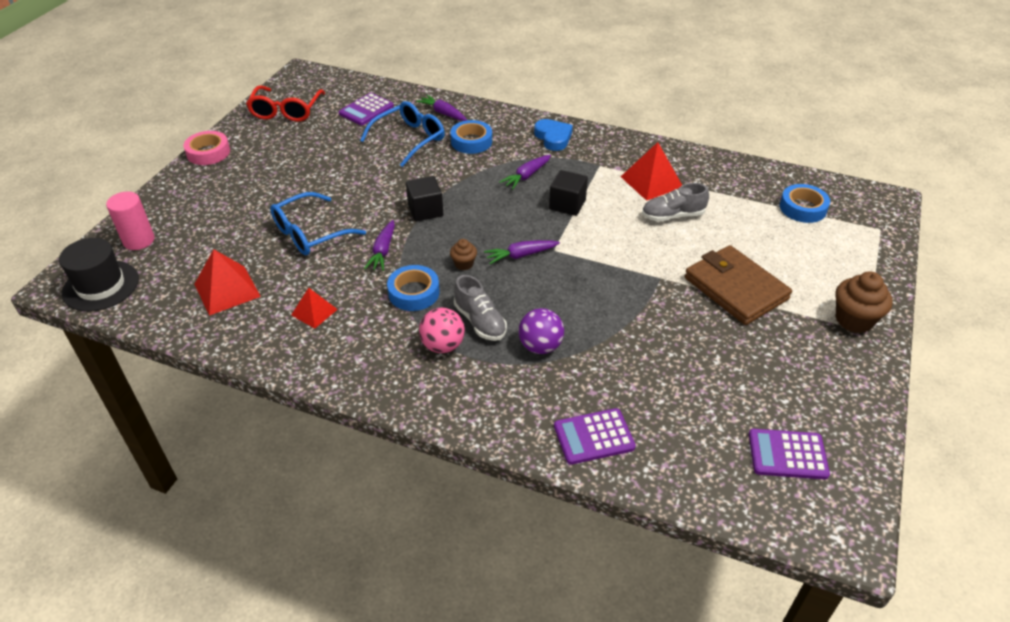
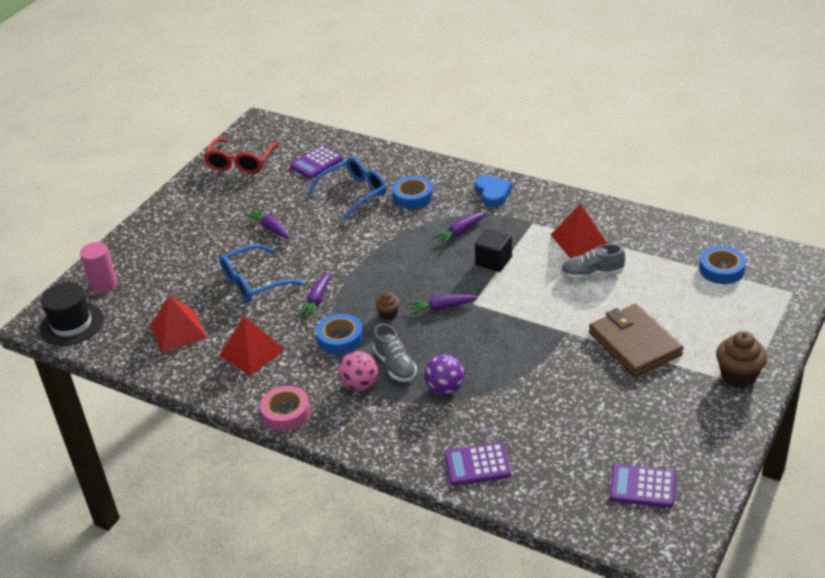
camera: 10 degrees right, 5 degrees down
(208, 152) = (167, 203): pink tape -> pink tape (286, 412)
(314, 312) = (251, 352): red pyramid -> red pyramid, size x1.63
(425, 210) = (360, 263): black cube -> none
(443, 113) = (389, 167): purple carrot -> purple carrot (270, 228)

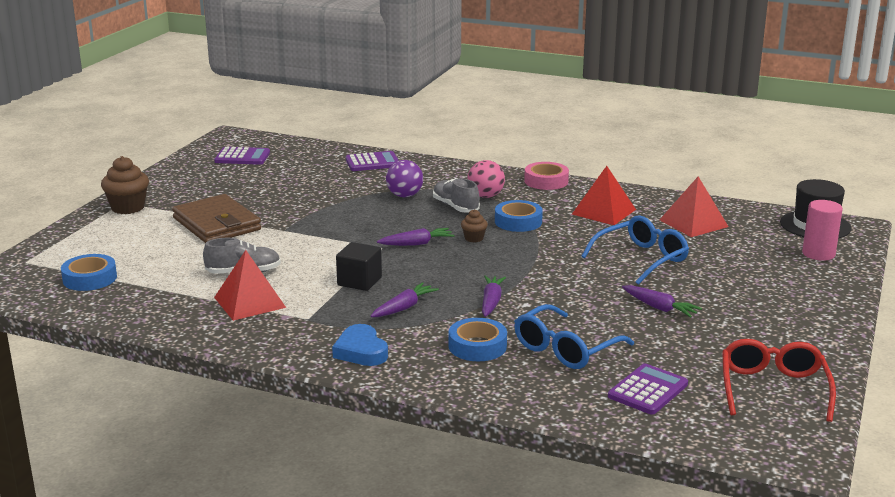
camera: 170 degrees right, 15 degrees down
(317, 300) = (558, 246): purple carrot -> purple carrot (491, 302)

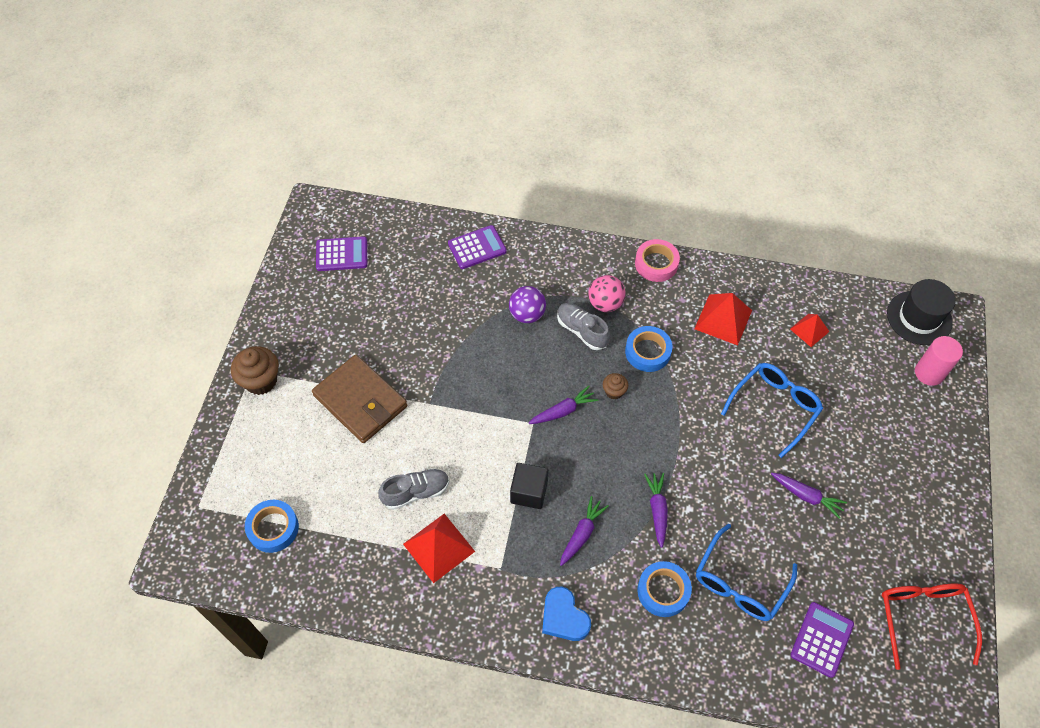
camera: 10 degrees left, 35 degrees up
(693, 223) = (809, 330): red pyramid -> red pyramid, size x0.61

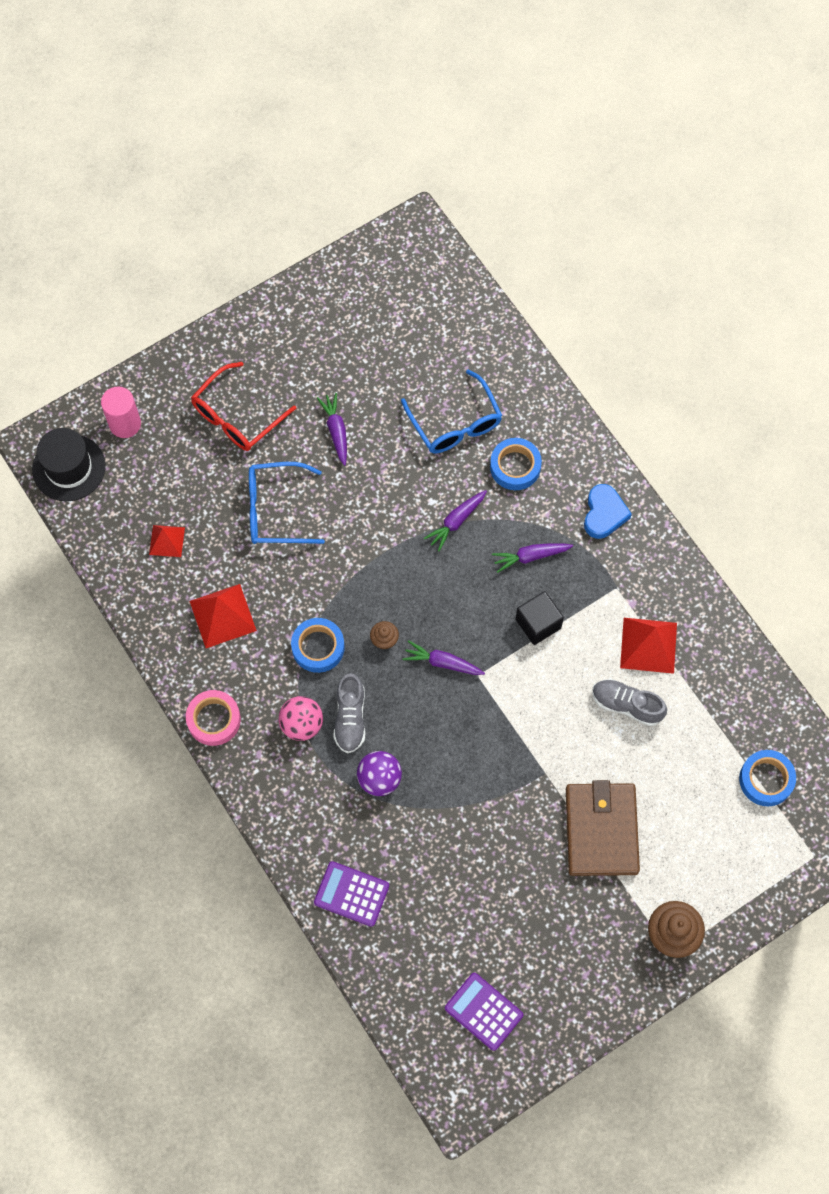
camera: 135 degrees left, 10 degrees up
(740, 583) = (455, 423): blue glasses -> blue glasses turned 75 degrees clockwise
(821, 639) = (443, 344): purple calculator -> none
(923, 618) = (360, 294): red glasses -> red glasses (237, 416)

